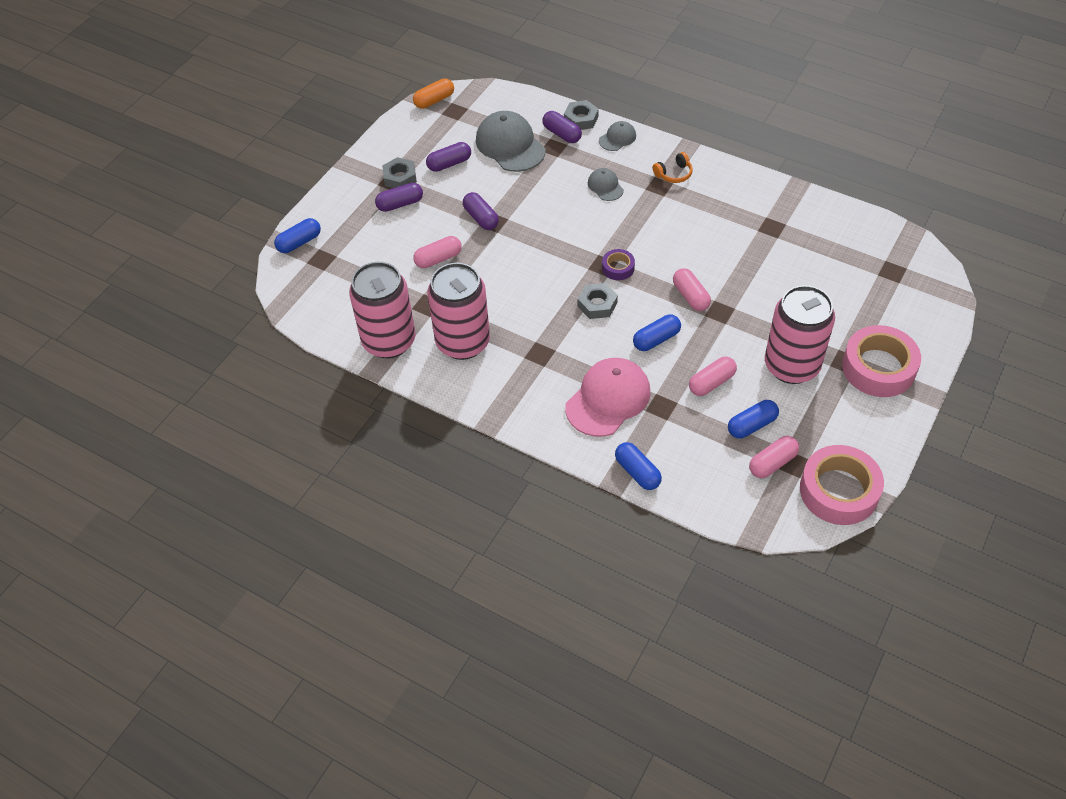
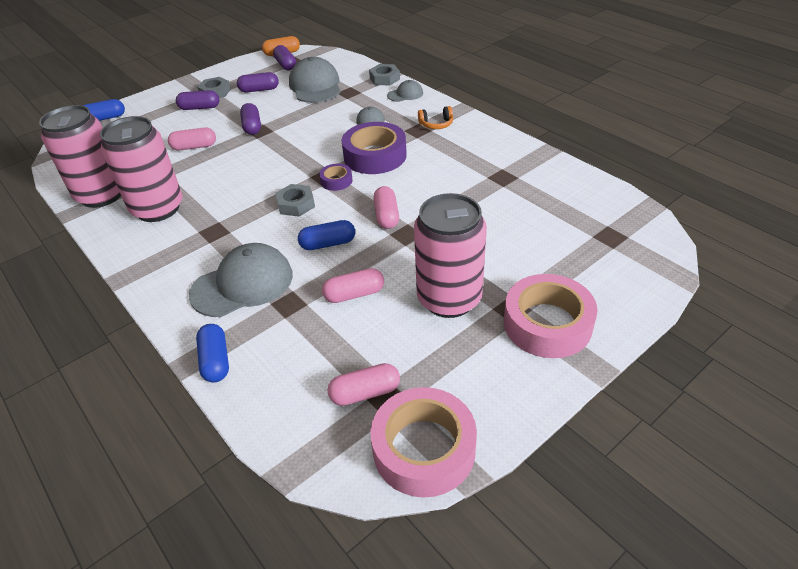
camera: 20 degrees right, 10 degrees down
(562, 134) = (362, 85): purple capsule -> purple capsule (286, 65)
(608, 399) = (242, 284): pink cap -> grey cap
(636, 228) = (375, 156): none -> purple tape
(751, 425) = (368, 346): blue capsule -> none

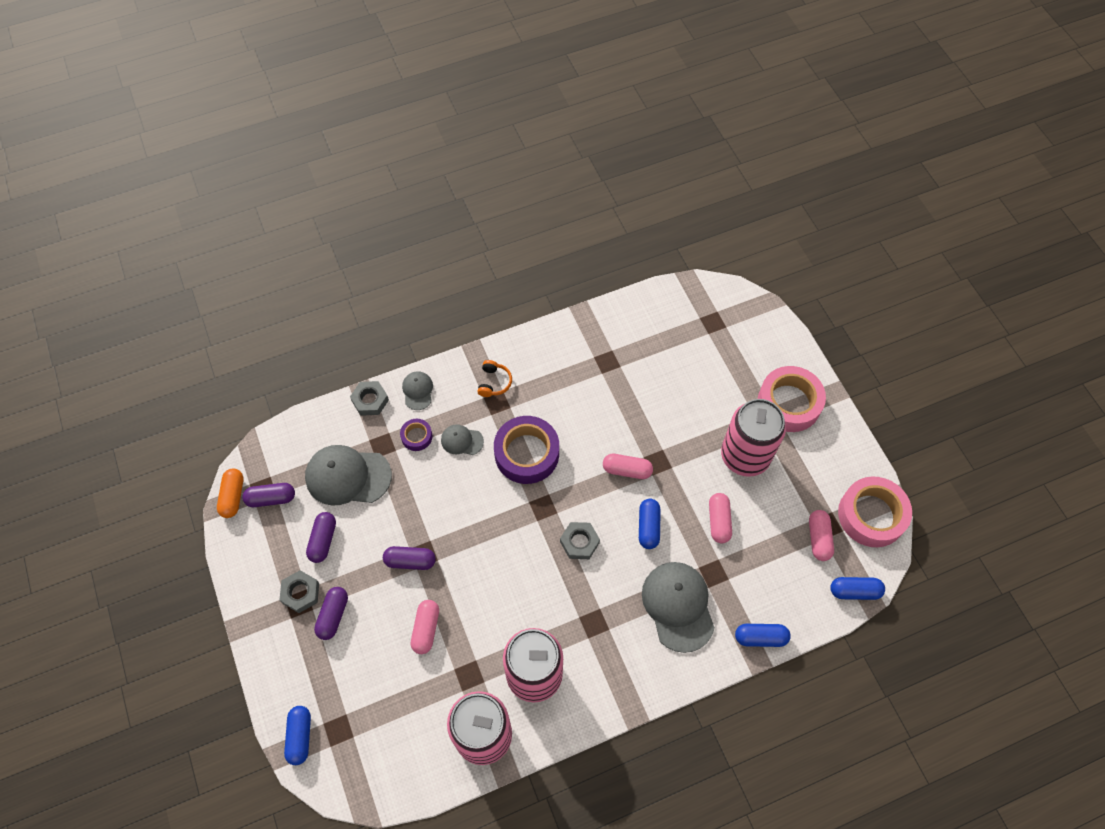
camera: 75 degrees left, 20 degrees up
(299, 449) = (854, 591): none -> blue capsule
(336, 181) = (555, 498): purple tape -> purple tape (416, 436)

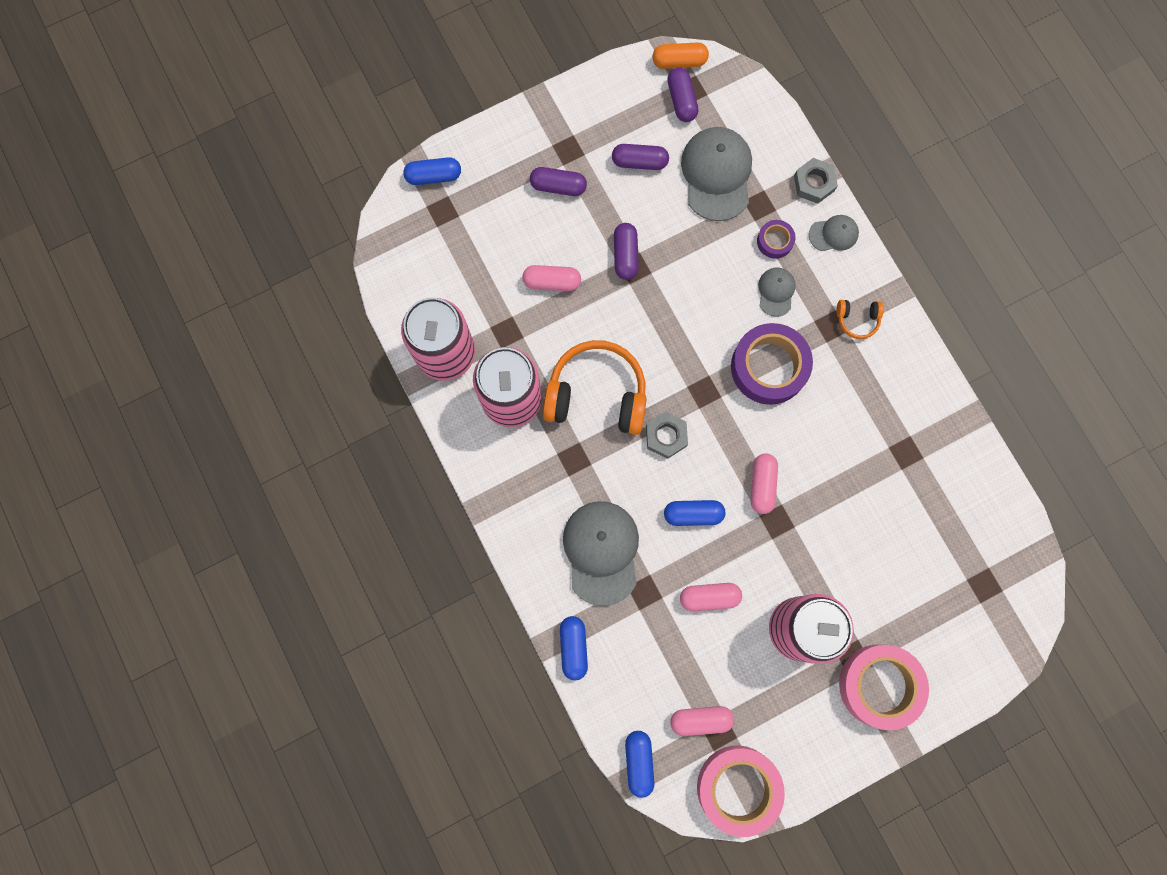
camera: 85 degrees right, 15 degrees up
(300, 593) = (579, 150): grey nut -> none
(537, 598) = (596, 394): none -> orange headphones
(678, 606) = (601, 552): grey cap -> grey cap turned 75 degrees counterclockwise

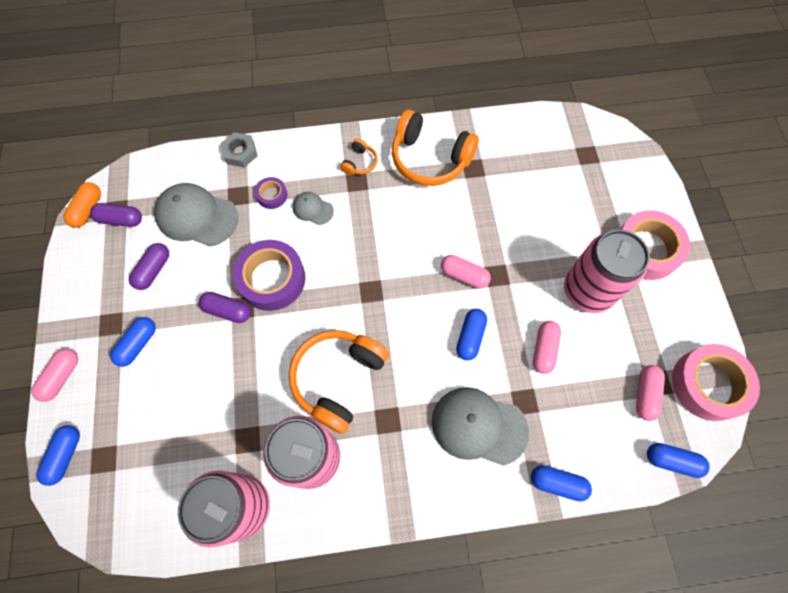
camera: 70 degrees left, 10 degrees down
(552, 282) = (220, 381): pink capsule -> pink capsule (61, 377)
(558, 186) = (138, 344): purple capsule -> blue capsule
(666, 436) = (396, 335): grey nut -> none
(769, 367) = (370, 236): purple tape -> purple tape (272, 279)
(833, 234) = (286, 154): grey cap -> none
(897, 397) = (430, 159): none -> orange headphones

